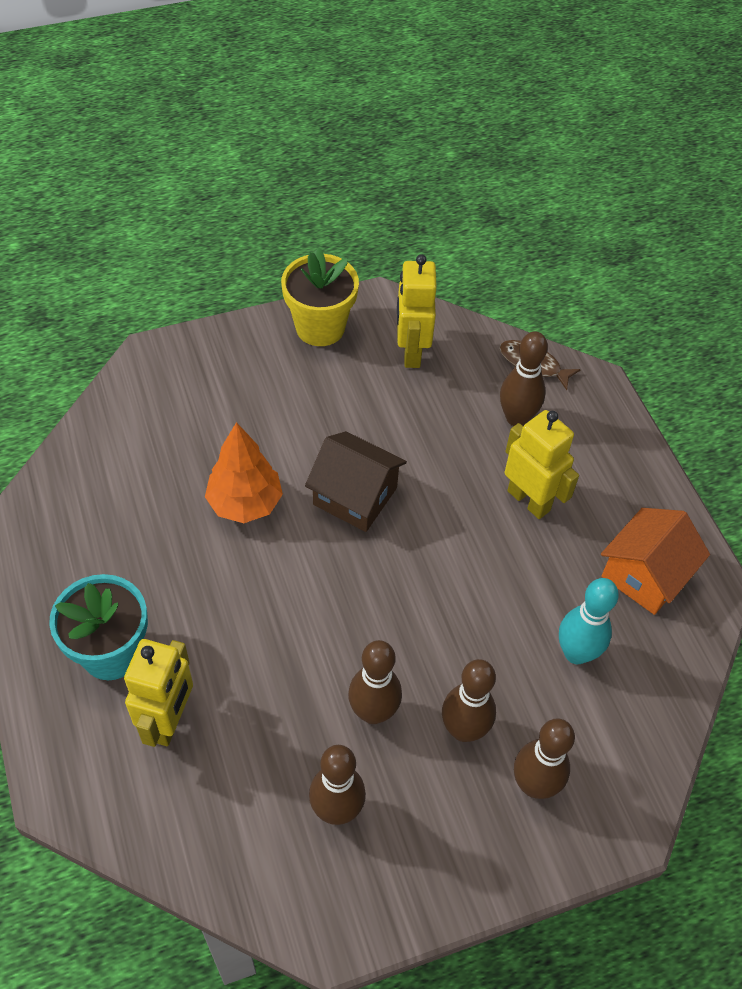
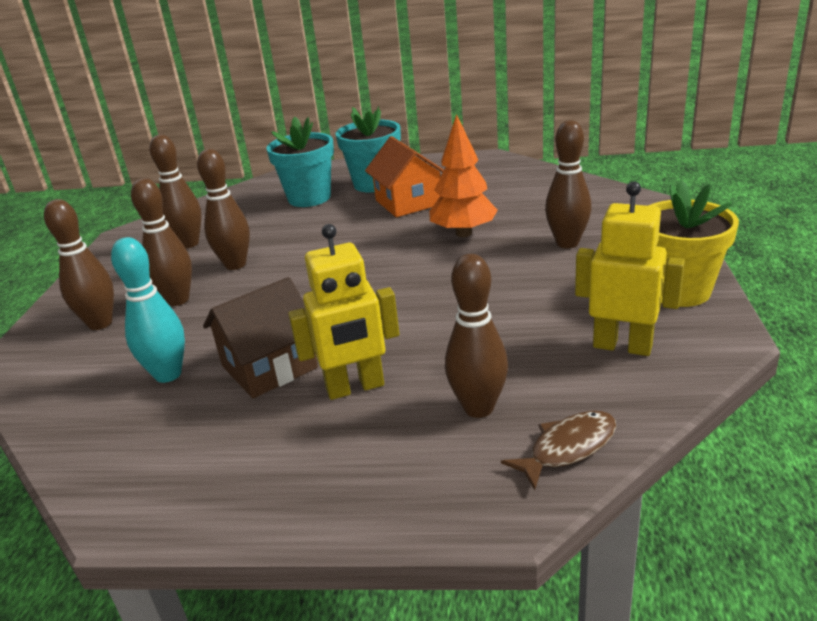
camera: 120 degrees right, 25 degrees down
(169, 721) = (309, 198): yellow robot -> turquoise flower pot
(250, 411) = (567, 243): none -> brown bowling pin
(355, 496) = (436, 282): brown house -> brown house (269, 367)
(645, 575) = (191, 453): orange house -> orange house (408, 202)

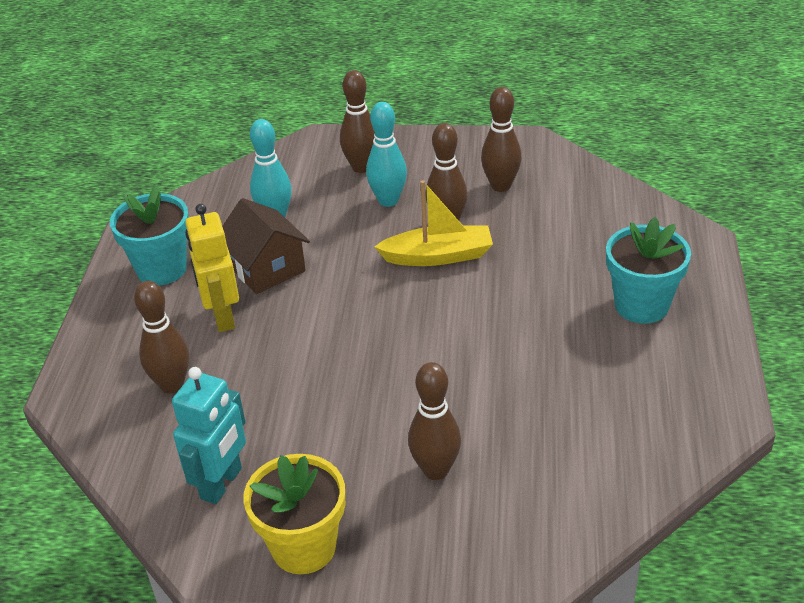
camera: 90 degrees right, 10 degrees up
(177, 300) = (388, 200): brown bowling pin -> turquoise bowling pin
(285, 265) = (438, 256): none -> yellow boat
(309, 198) = (604, 254): turquoise flower pot -> turquoise flower pot (161, 269)
(408, 202) = (577, 337): orange house -> none
(464, 233) = (481, 384): orange tree -> none
(567, 448) = (108, 431): brown fish -> none
(622, 346) = (222, 484): yellow robot -> turquoise robot

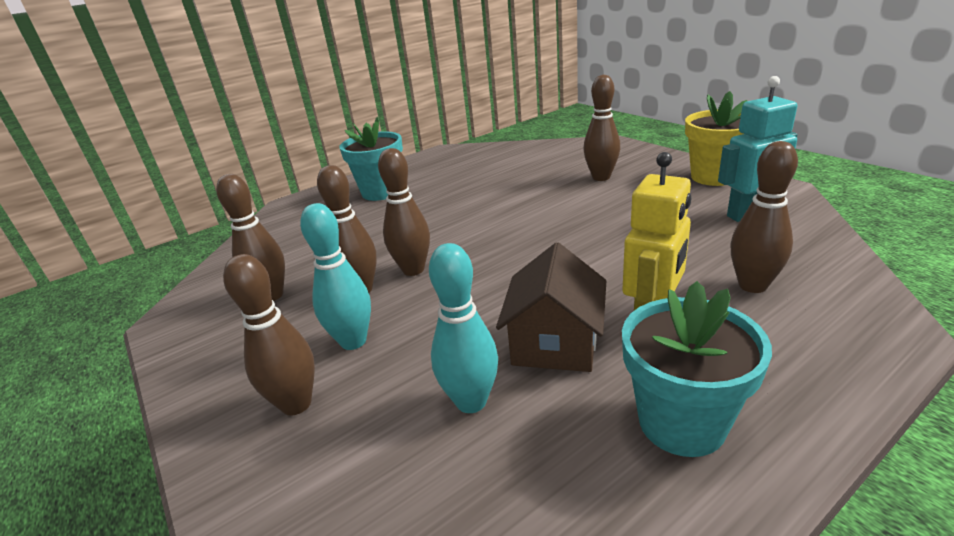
camera: 130 degrees left, 10 degrees down
(438, 256) = (413, 270): yellow boat -> brown bowling pin

